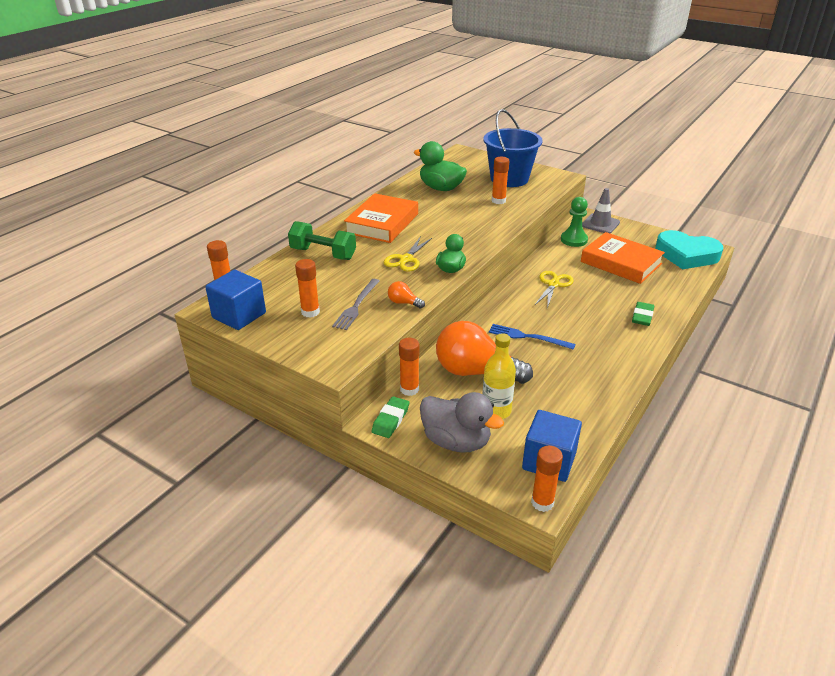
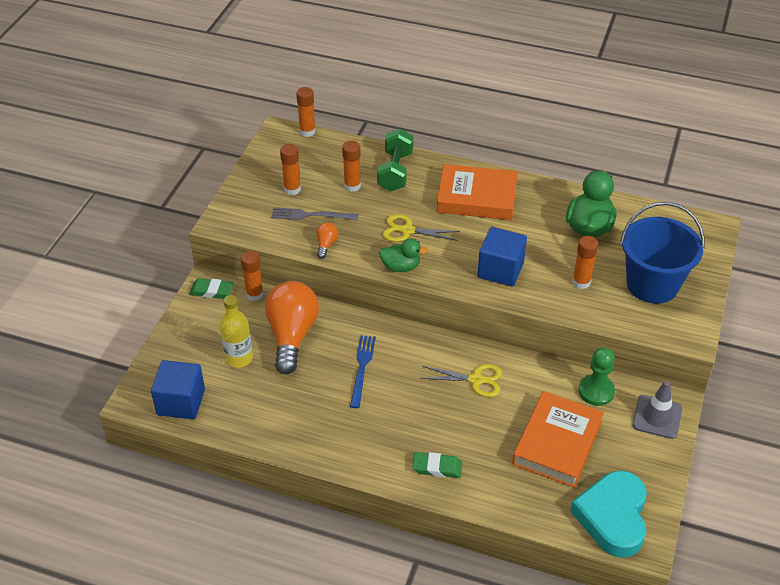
camera: 75 degrees right, 10 degrees up
(239, 315) = (274, 150): blue cube -> blue cube (500, 270)
(456, 441) = (193, 337): grey duck -> none
(542, 502) = (132, 402): orange glue stick -> orange glue stick (352, 186)

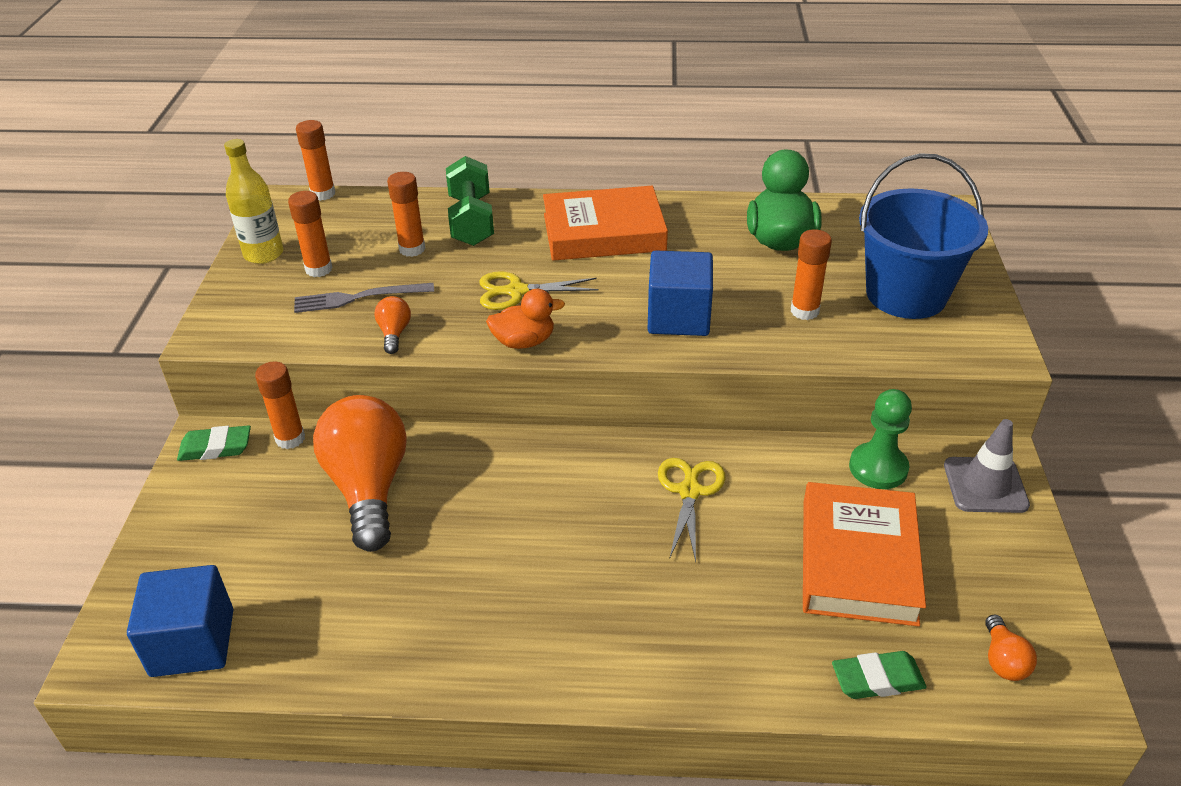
camera: 15 degrees left, 5 degrees down
(239, 358) = (285, 543): yellow bottle -> yellow bottle (263, 254)
(362, 368) = (500, 513): blue fork -> none
(401, 267) = (524, 342): green duck -> orange duck
(437, 467) = (682, 648): green eraser -> green eraser (877, 679)
(476, 380) = (689, 491): yellow scissors -> yellow scissors turned 75 degrees counterclockwise
(613, 517) = (1003, 660): turquoise heart -> orange light bulb

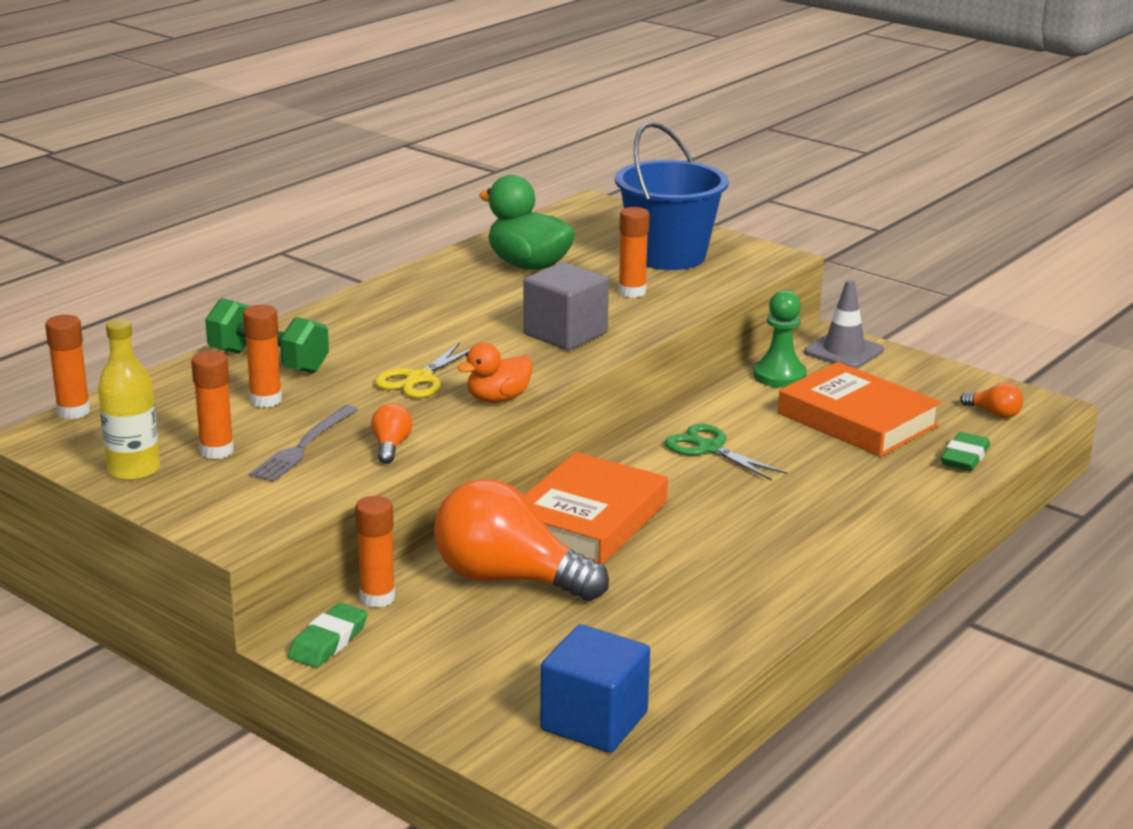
camera: 55 degrees left, 15 degrees down
(394, 333) = (390, 446): orange light bulb -> orange light bulb turned 60 degrees clockwise
(524, 342) = (497, 399): orange duck -> orange duck turned 150 degrees counterclockwise
(603, 232) = (395, 318): orange book -> orange book (587, 519)
(678, 317) = (565, 334): blue cube -> grey cube
(689, 491) = (709, 448): yellow scissors -> green scissors

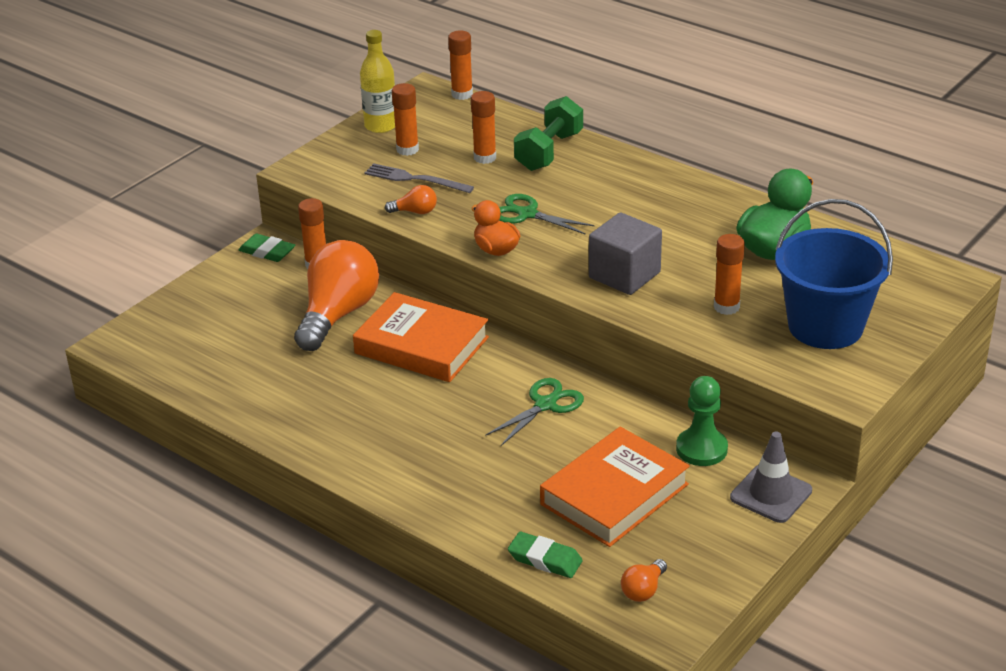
camera: 90 degrees right, 10 degrees up
(419, 379) = (527, 214): yellow scissors -> green scissors
(594, 721) = (166, 356): blue cube -> none

